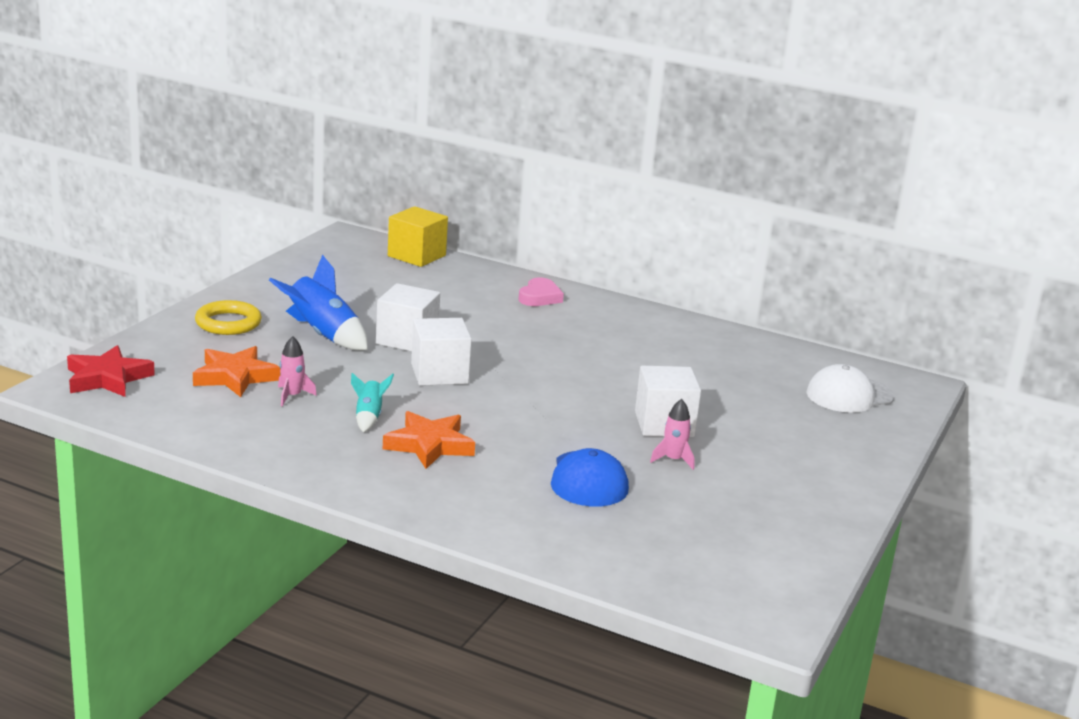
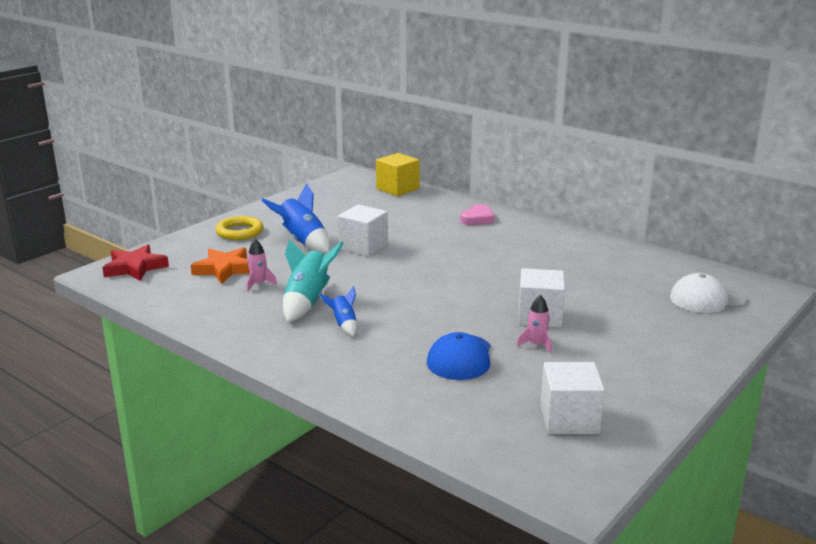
camera: 15 degrees right, 0 degrees up
(369, 417) = (308, 302): turquoise rocket -> turquoise rocket, size x1.83
(429, 445) = (344, 325): orange star -> blue rocket
(439, 373) = (376, 271): white cube -> white cube (569, 419)

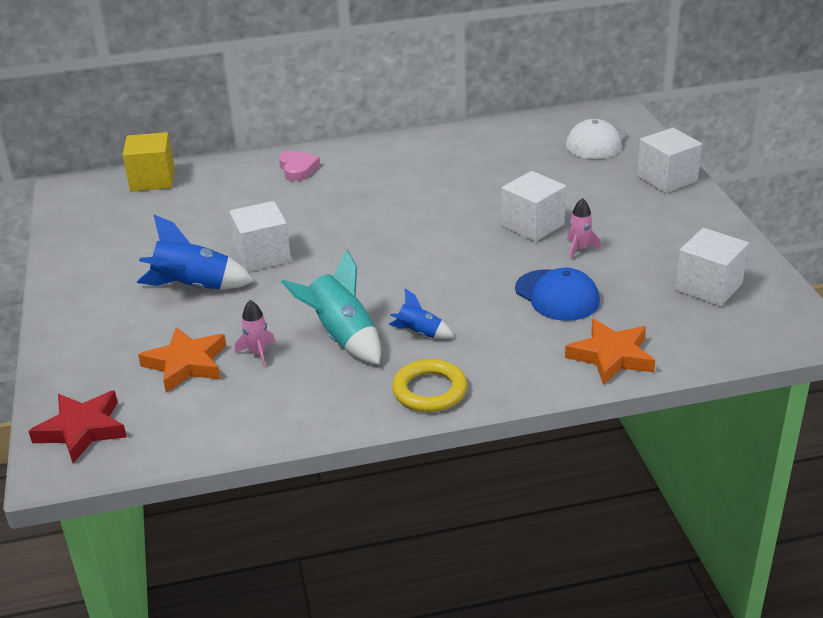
camera: 50 degrees left, 10 degrees up
(239, 232) = (100, 319): yellow ring -> yellow ring (429, 390)
(410, 406) = (611, 356): none -> orange star
(706, 346) = (667, 179): none -> white cube

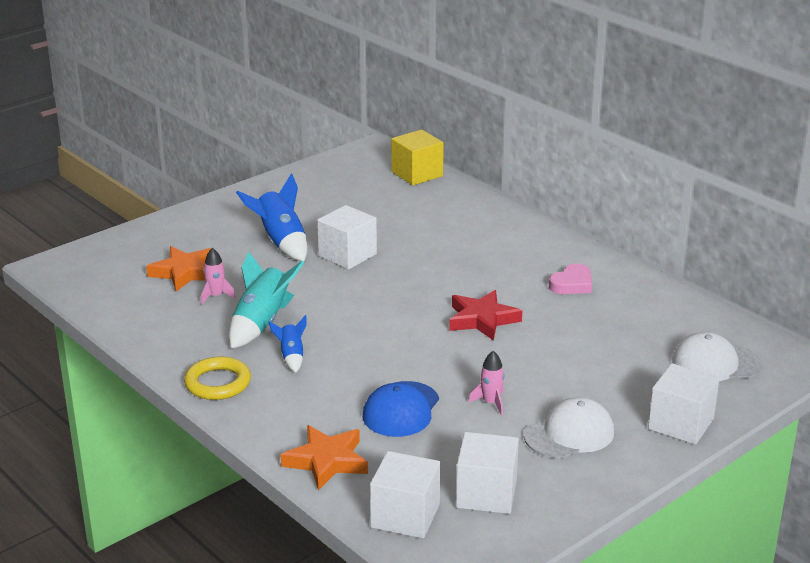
camera: 60 degrees right, 5 degrees down
(82, 430) = (89, 262): red star -> red star (482, 319)
(298, 169) = (495, 226): pink heart -> pink heart (572, 284)
(532, 225) = (510, 367): white cube -> white cube (405, 516)
(649, 227) = (569, 434): none -> white cap

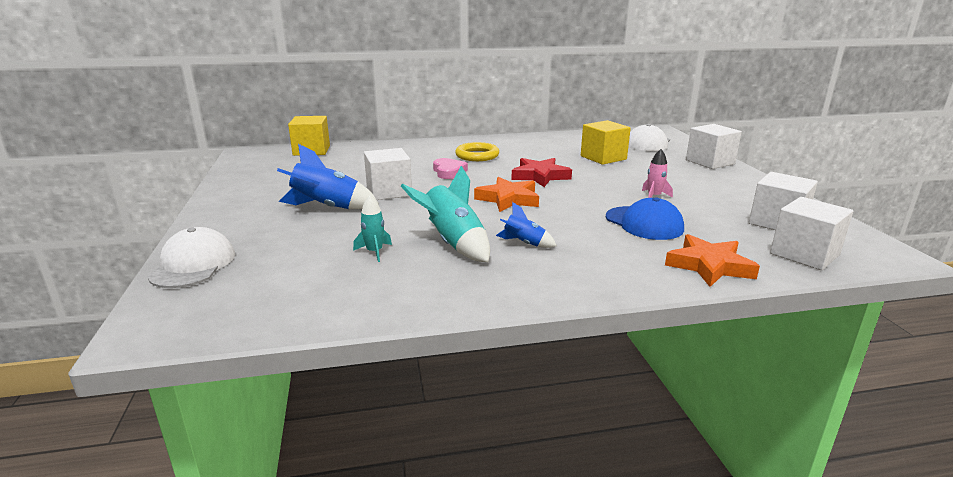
camera: 60 degrees left, 5 degrees down
(184, 273) = (306, 256): orange star -> orange star (508, 199)
(216, 296) = (374, 252): pink rocket -> turquoise rocket
(218, 383) = (538, 285): yellow ring -> yellow ring (477, 155)
(569, 434) = (707, 186): white cap -> white cap (193, 265)
(572, 284) = (523, 149): pink heart -> pink heart (448, 172)
(602, 343) = (603, 158): none -> yellow cube

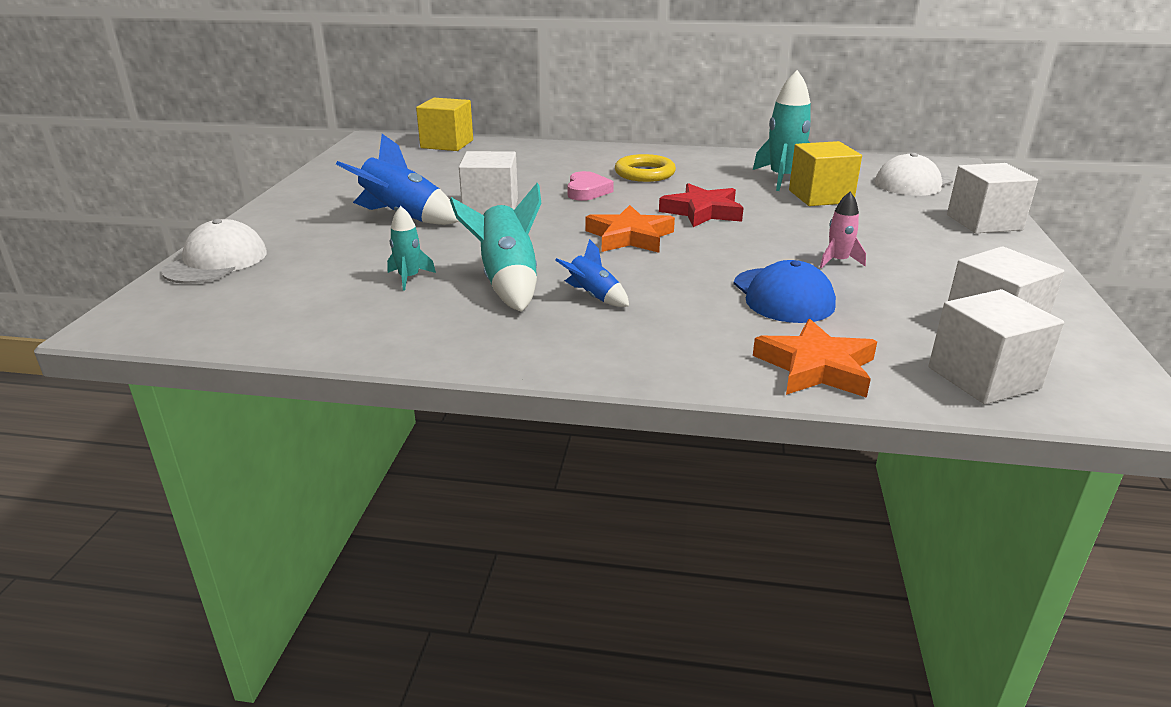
camera: 20 degrees right, 5 degrees up
(569, 149) = (783, 178): none -> turquoise rocket

